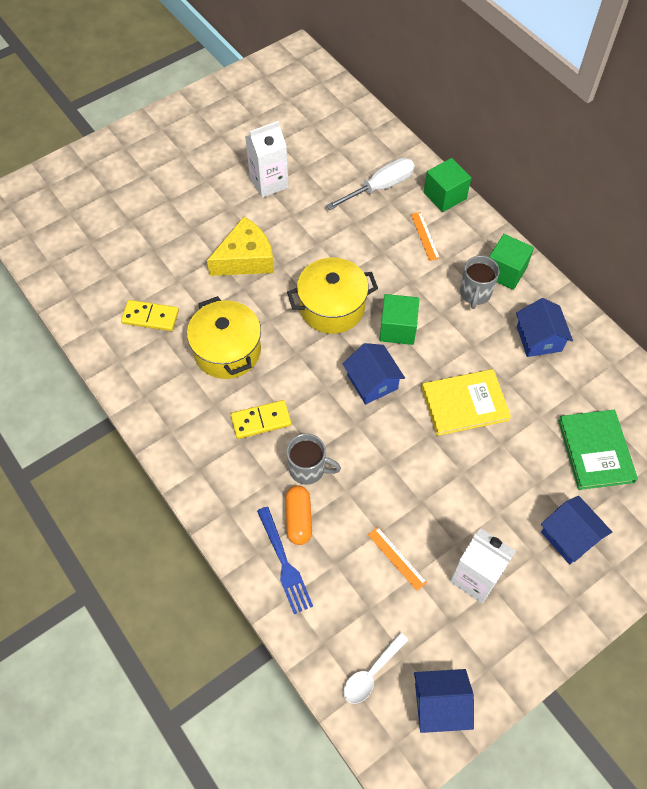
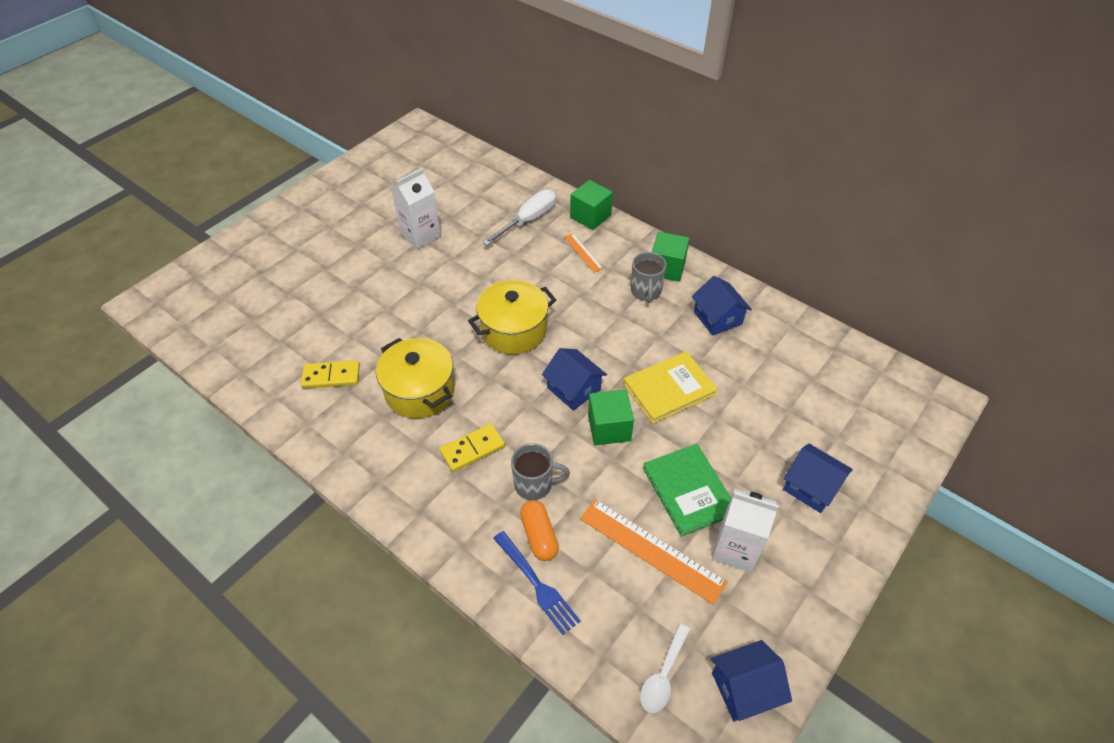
camera: 15 degrees left, 10 degrees down
(246, 258) = (416, 304): yellow cheese -> none
(396, 558) = (651, 550): orange ruler -> orange ruler, size x1.97
(397, 329) = (583, 336): green cube -> green cube (609, 428)
(595, 451) = (805, 403): green book -> green book (688, 491)

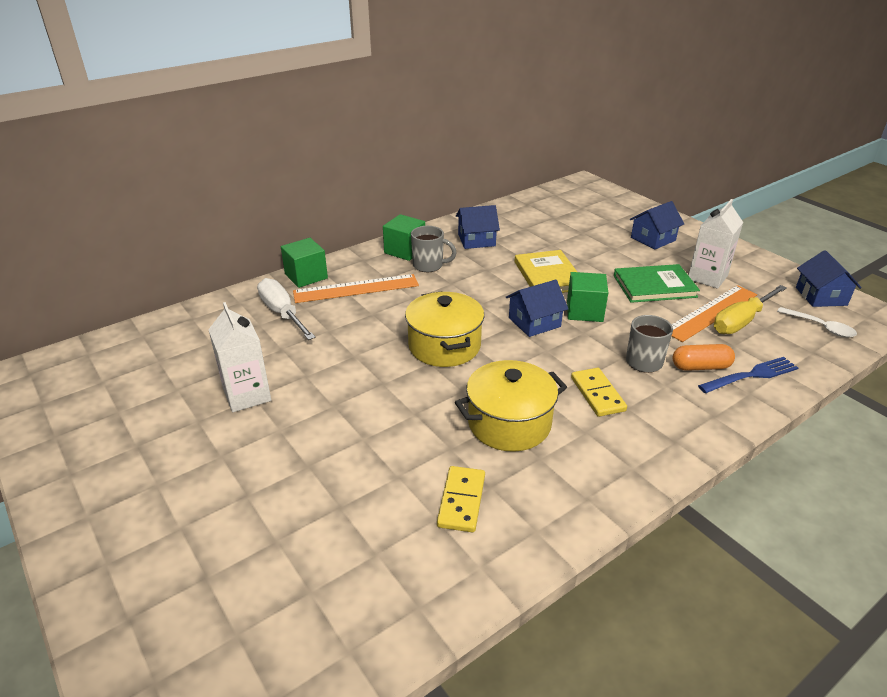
camera: 75 degrees left, 15 degrees down
(583, 252) = (356, 289): orange ruler -> orange ruler, size x1.97
(643, 582) = (741, 321): none -> yellow screwdriver

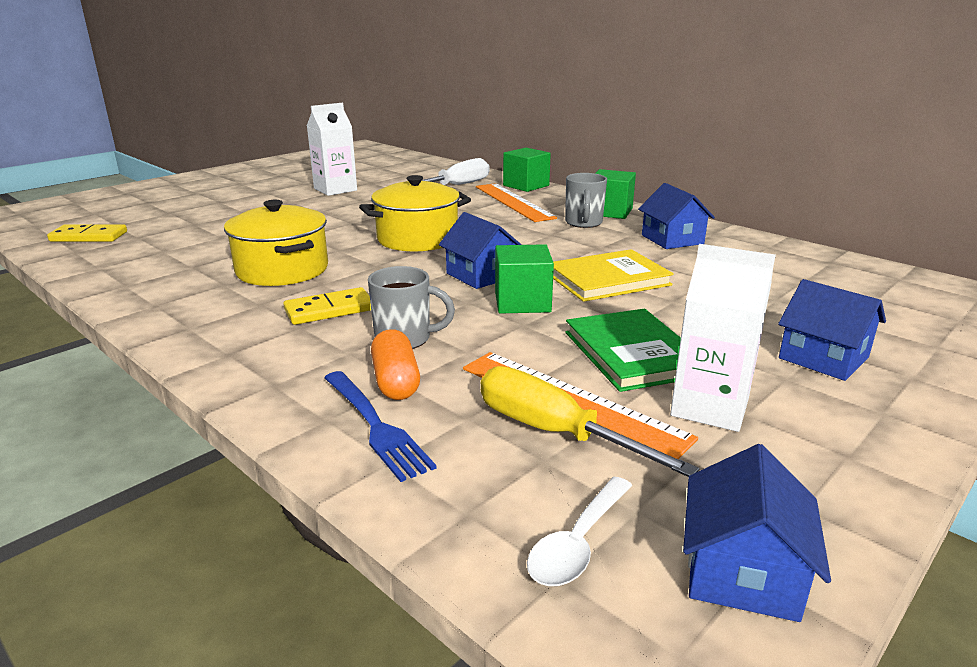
camera: 80 degrees right, 10 degrees down
(461, 501) = (179, 258): yellow domino -> yellow domino (89, 237)
(821, 296) = (742, 572): blue house -> blue house turned 60 degrees counterclockwise

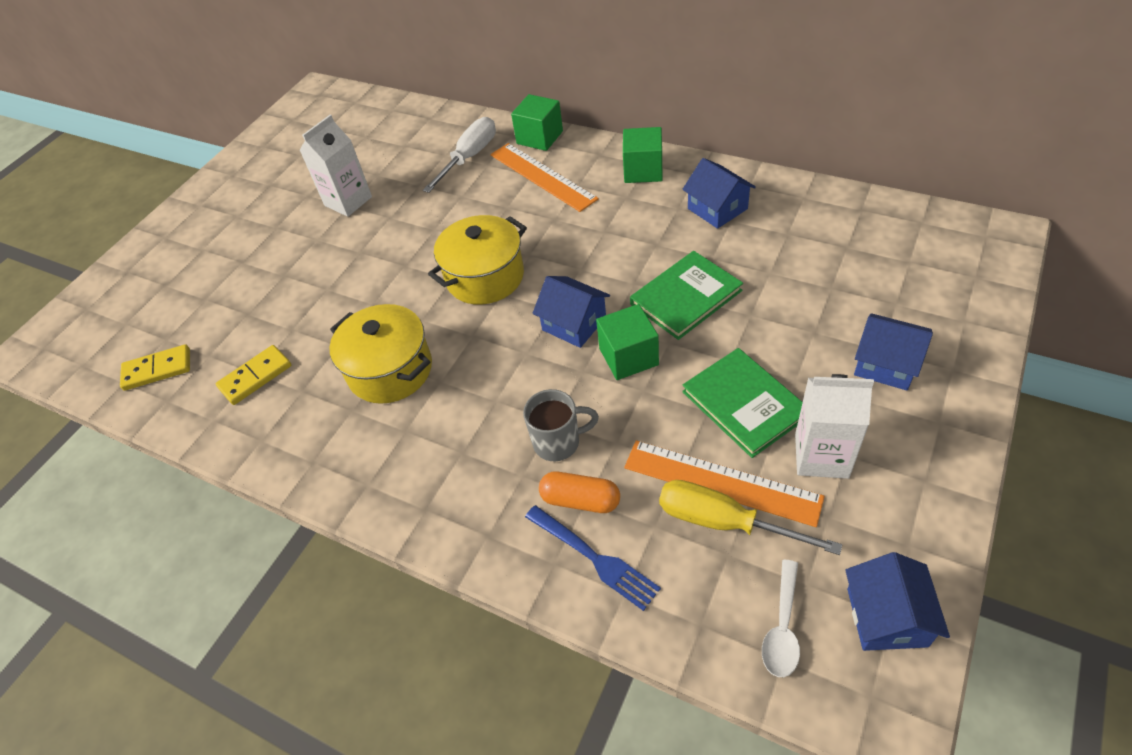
camera: 10 degrees left, 25 degrees up
(329, 310) = (472, 420): yellow domino -> yellow domino (255, 377)
(395, 381) = (580, 500): orange capsule -> orange capsule turned 45 degrees counterclockwise
(583, 223) = (626, 200): grey mug -> none
(608, 279) = (686, 297): yellow book -> green book

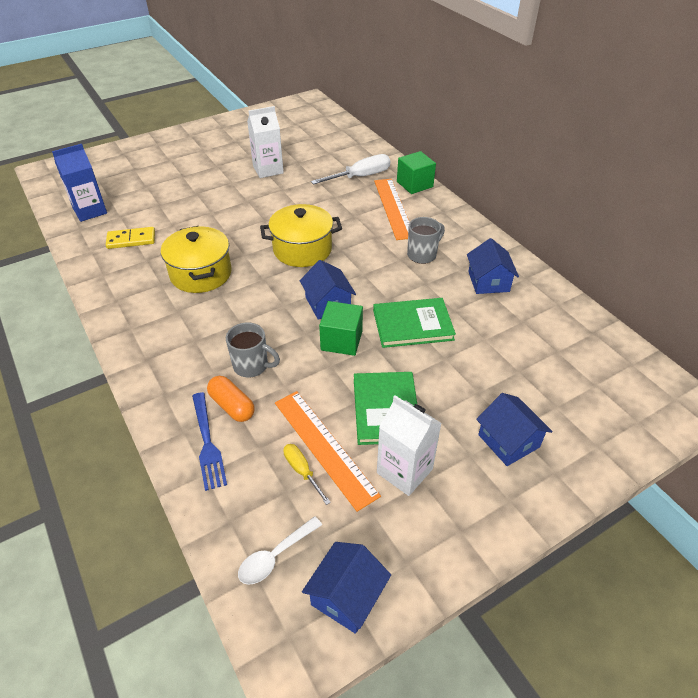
camera: 25 degrees right, 5 degrees down
(157, 370) = (90, 211): yellow domino -> blue carton
(623, 214) = (422, 255): none -> grey mug
(643, 170) = (461, 234): green cube -> none
(723, 522) = (302, 471): yellow screwdriver -> yellow screwdriver, size x0.56

